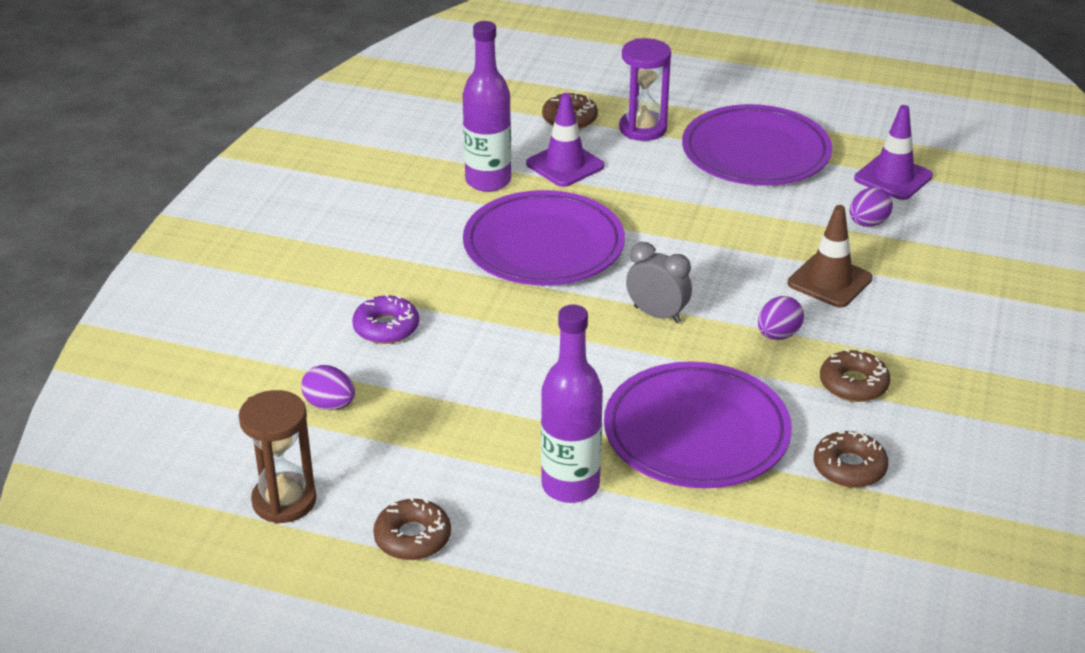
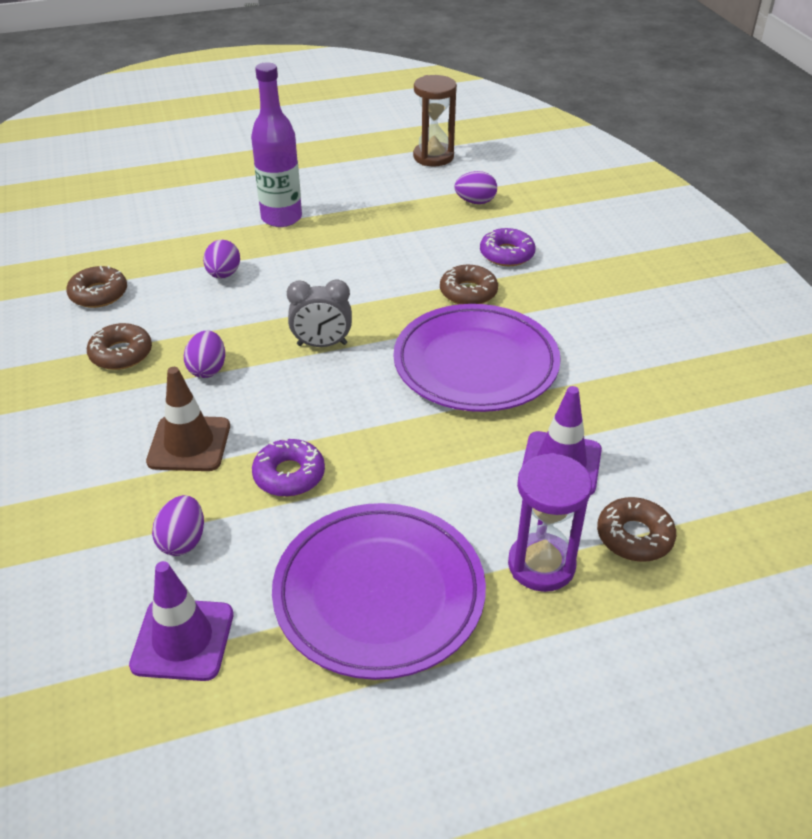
camera: 145 degrees right, 5 degrees up
(412, 537) = (345, 167): brown donut -> brown donut (468, 292)
(488, 181) = (604, 407): purple bottle -> none
(696, 432) = (223, 274): purple plate -> purple egg
(765, 231) = (289, 475): none -> purple donut

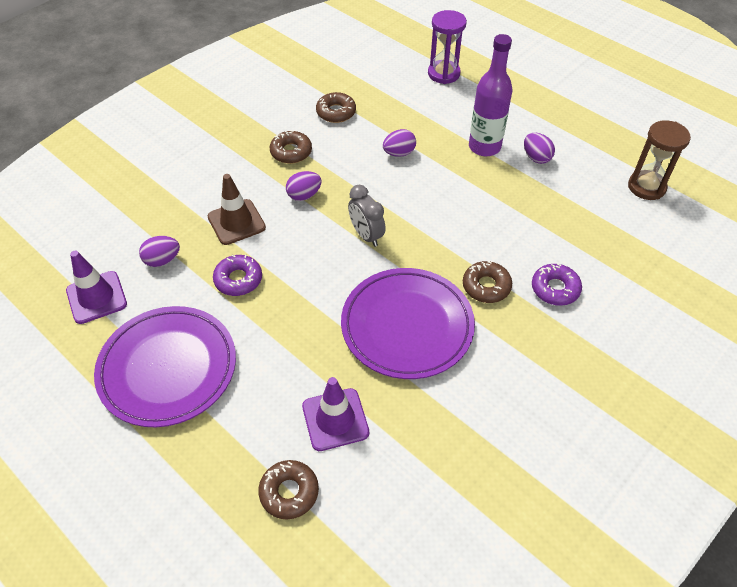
camera: 60 degrees right, 10 degrees up
(475, 202) = (608, 240): purple egg -> purple egg (536, 158)
(541, 565) = (233, 445): purple hourglass -> purple hourglass (443, 74)

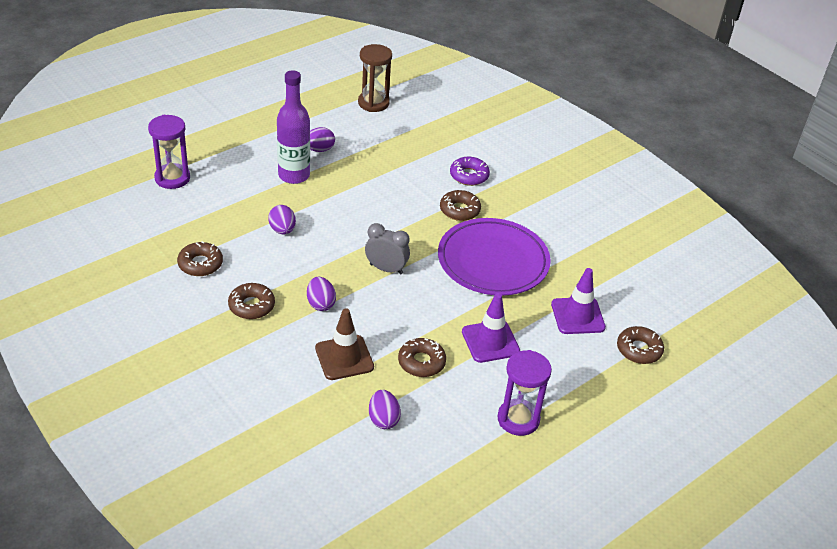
camera: 85 degrees left, 10 degrees down
(96, 297) = (423, 475): purple traffic cone -> purple traffic cone (490, 341)
(168, 368) = (518, 419): purple plate -> purple hourglass
(238, 279) = (421, 362): purple donut -> brown donut
(366, 235) = (386, 269): grey clock -> grey clock turned 135 degrees counterclockwise

